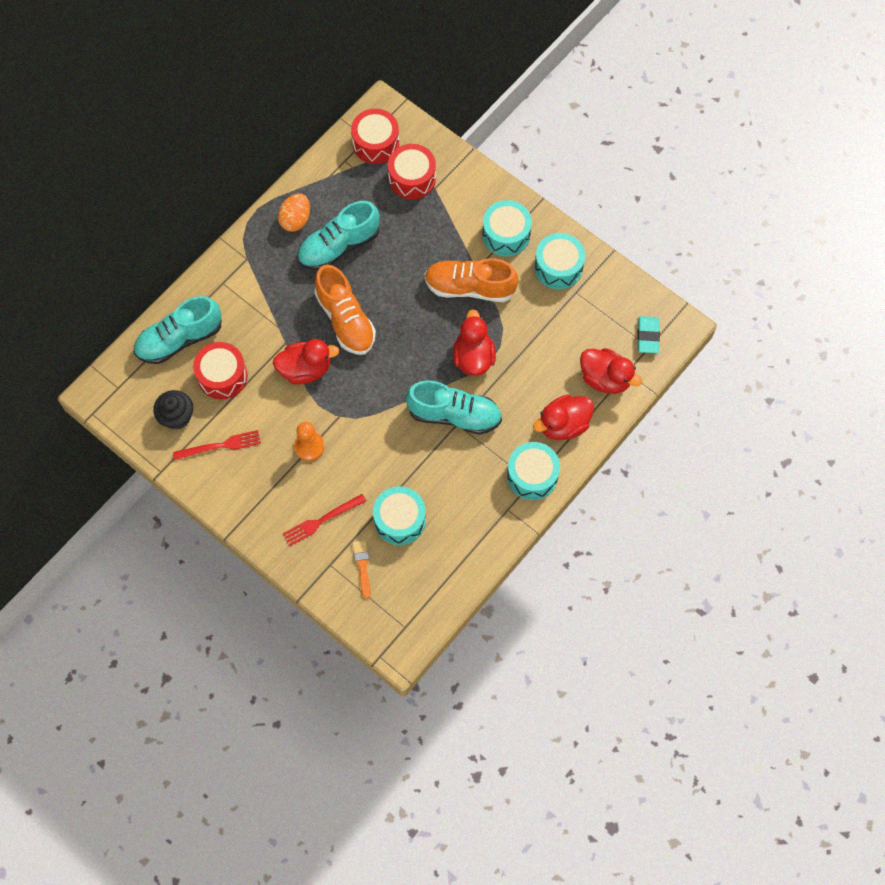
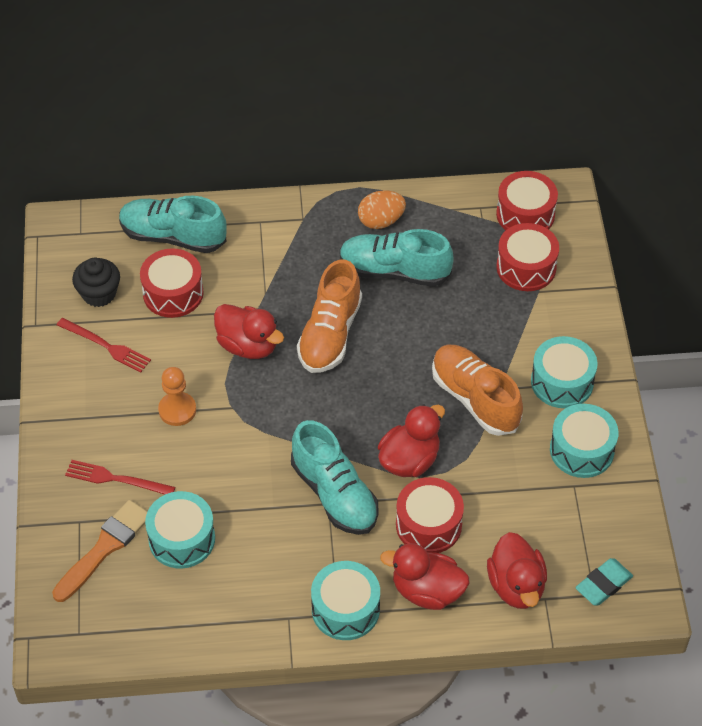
camera: 45 degrees right, 15 degrees down
(362, 566) = (104, 548): orange brush -> orange brush, size x1.70
(524, 386) = (428, 525): none -> red drum

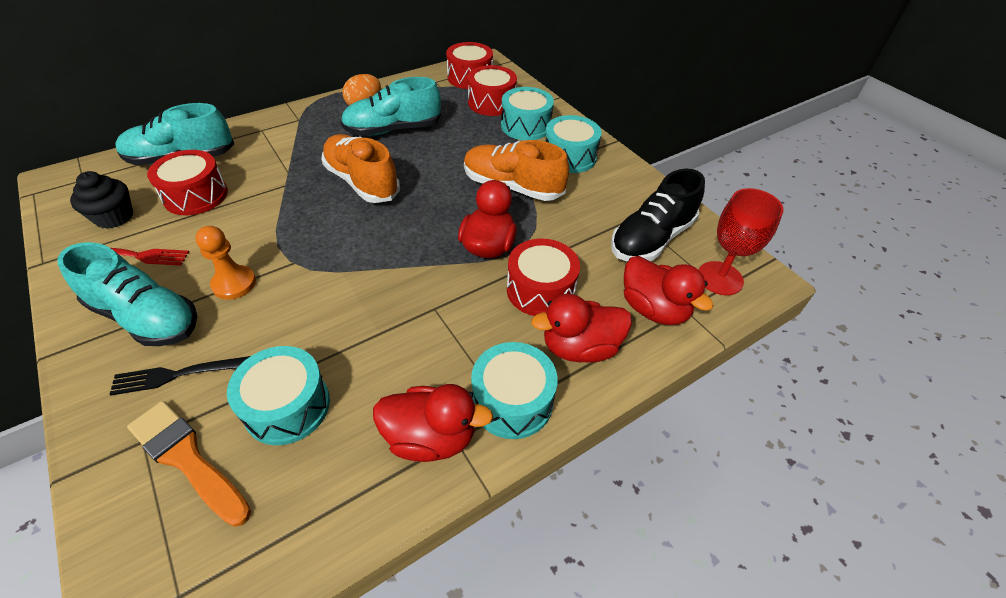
camera: 30 degrees left, 5 degrees down
(104, 548) = (187, 459): orange brush -> orange brush turned 60 degrees counterclockwise
(116, 479) = (181, 374): red fork -> black fork
(248, 345) = (288, 211): red duck -> red duck (430, 437)
(330, 334) = (362, 182): orange shoe -> orange shoe turned 150 degrees clockwise
(334, 494) = (436, 298): turquoise shoe -> turquoise shoe (146, 317)
(571, 516) = (651, 239): none -> black shoe
(581, 450) = (620, 192): turquoise drum -> turquoise drum (525, 126)
(603, 584) = (720, 278): turquoise eraser -> red goblet

